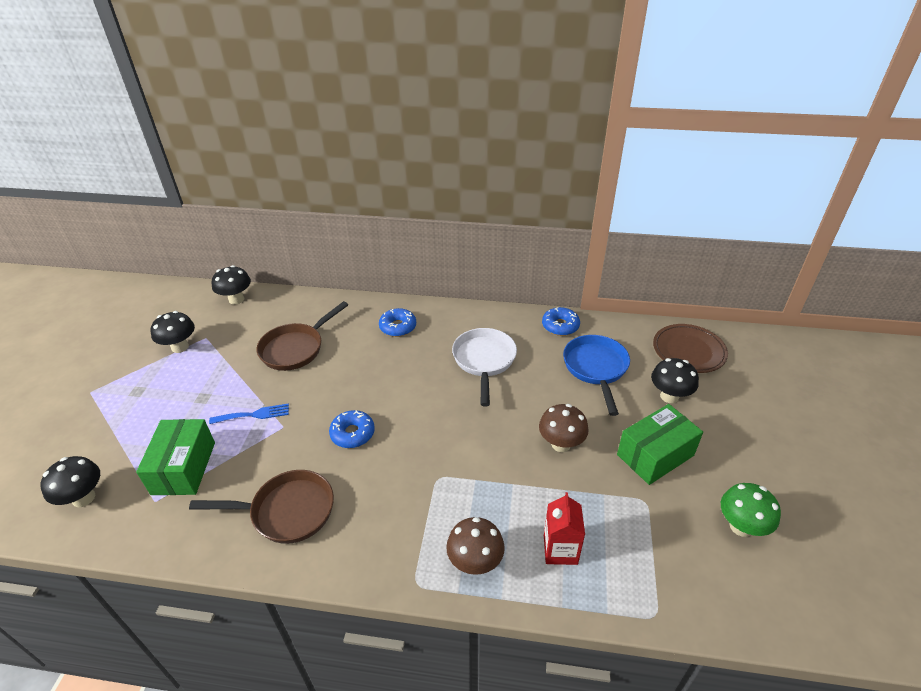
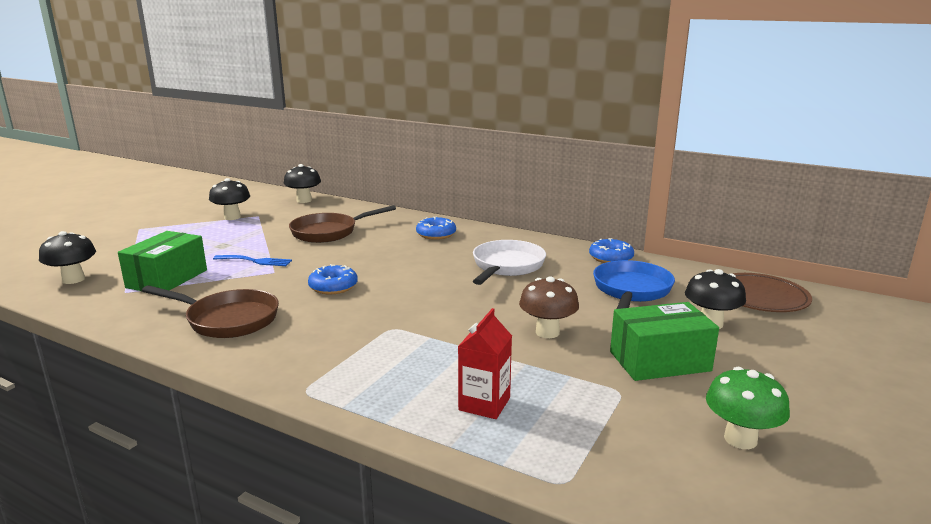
camera: 20 degrees right, 20 degrees down
(475, 562) = (380, 391): brown mushroom -> none

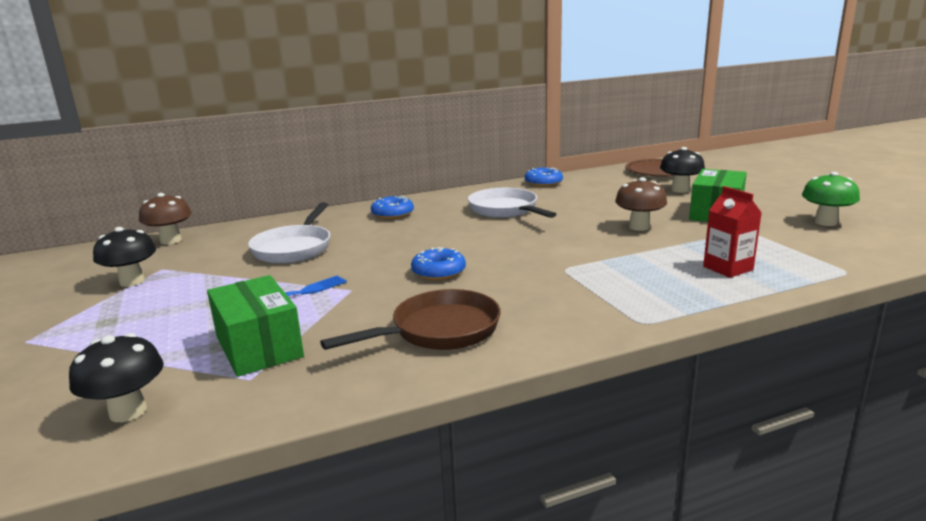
camera: 50 degrees left, 0 degrees up
(304, 200) = (171, 240): black mushroom -> brown mushroom
(328, 232) = (294, 248): brown pan -> white pan
(631, 290) = (605, 192): blue pan -> none

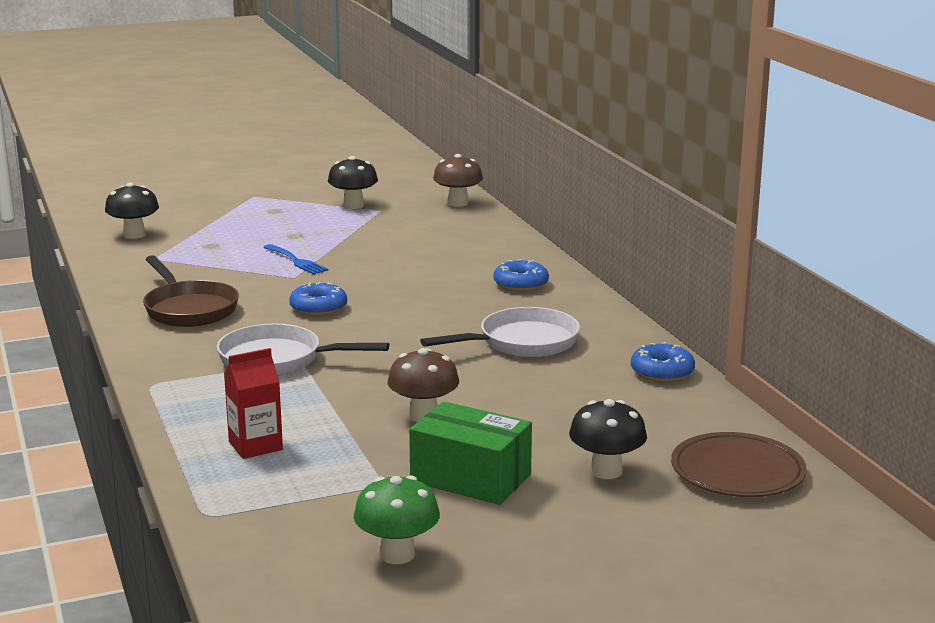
camera: 90 degrees right, 0 degrees up
(259, 346) = (201, 256): green box -> none
(294, 248) = (415, 249): white pan -> white pan (278, 360)

